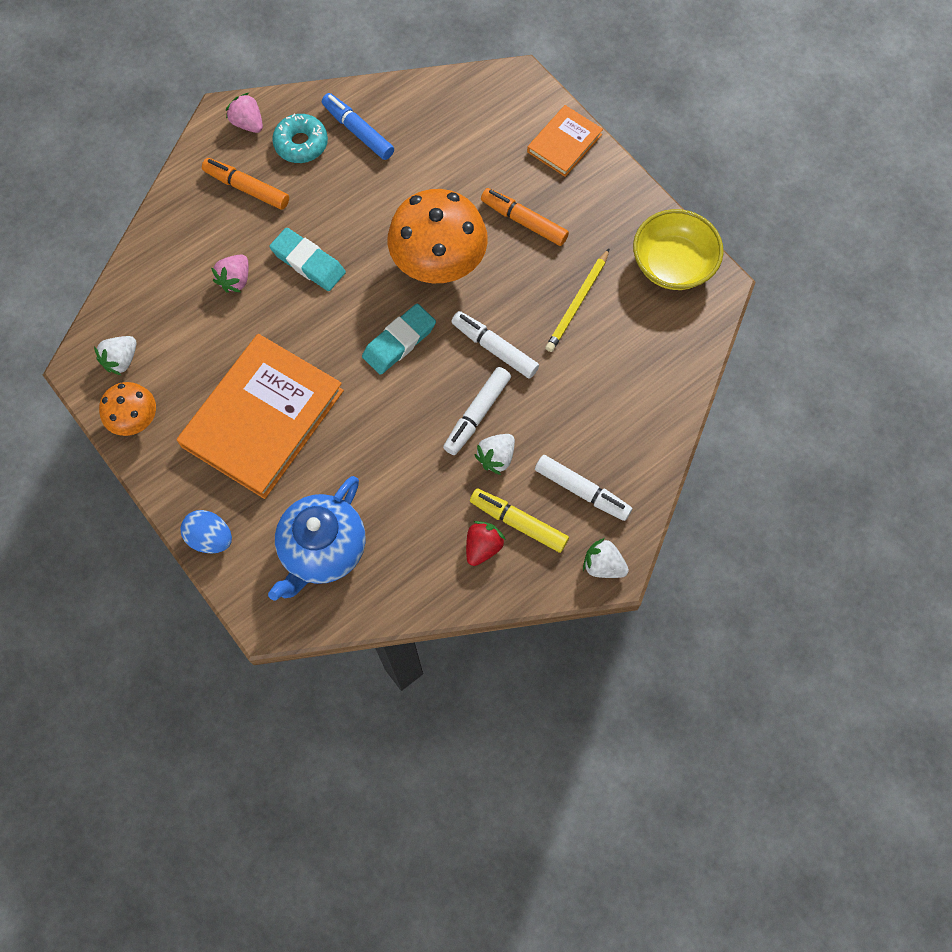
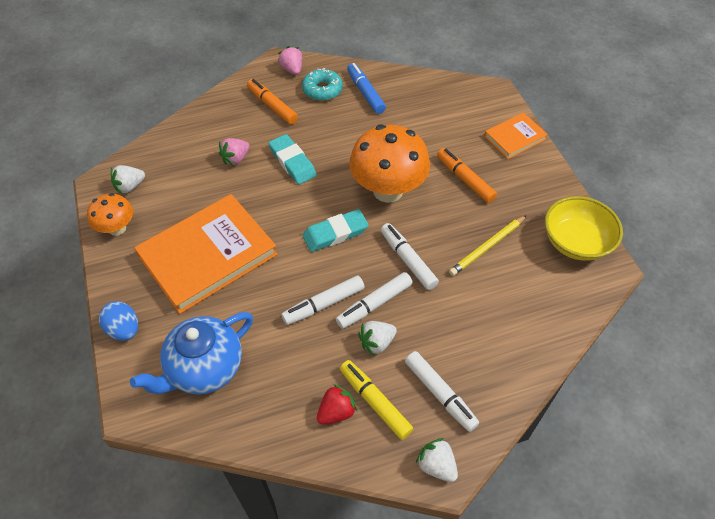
camera: 20 degrees right, 15 degrees down
(421, 433) = (323, 304): none -> white marker

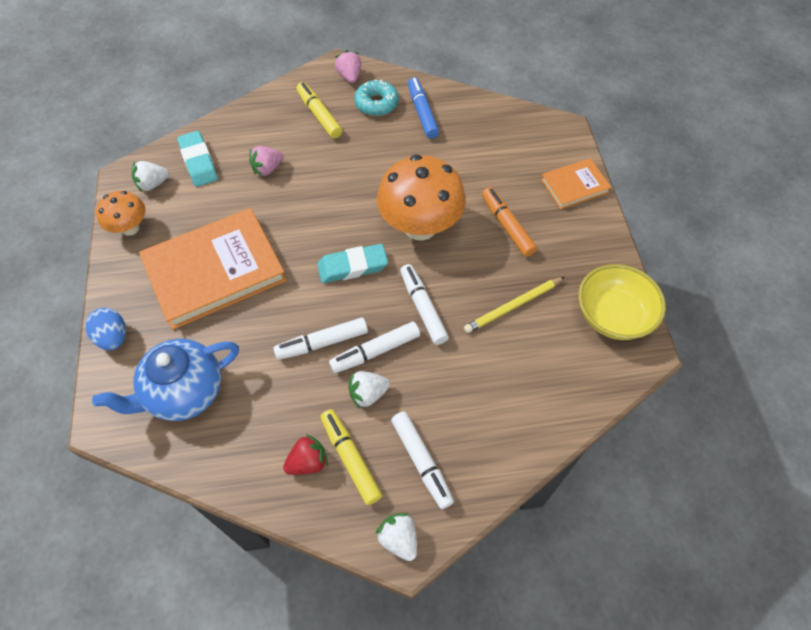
camera: 10 degrees right, 5 degrees up
(272, 106) = (319, 115): orange marker -> yellow marker
(292, 162) = (326, 181): turquoise eraser -> turquoise eraser (198, 162)

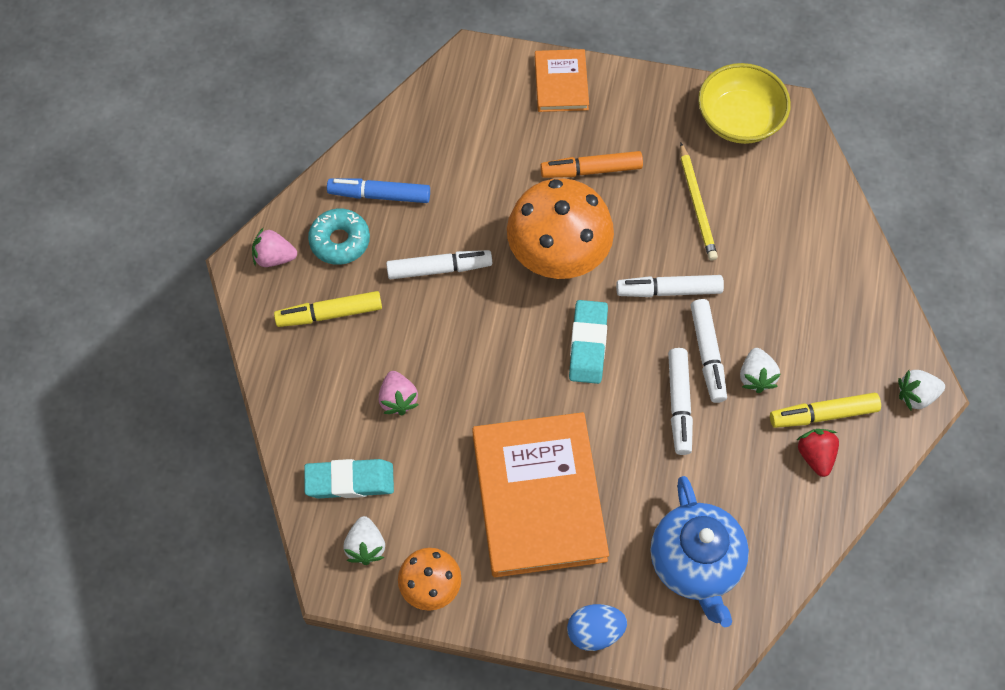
camera: 70 degrees left, 5 degrees up
(421, 461) = (845, 350): white marker -> white marker (439, 268)

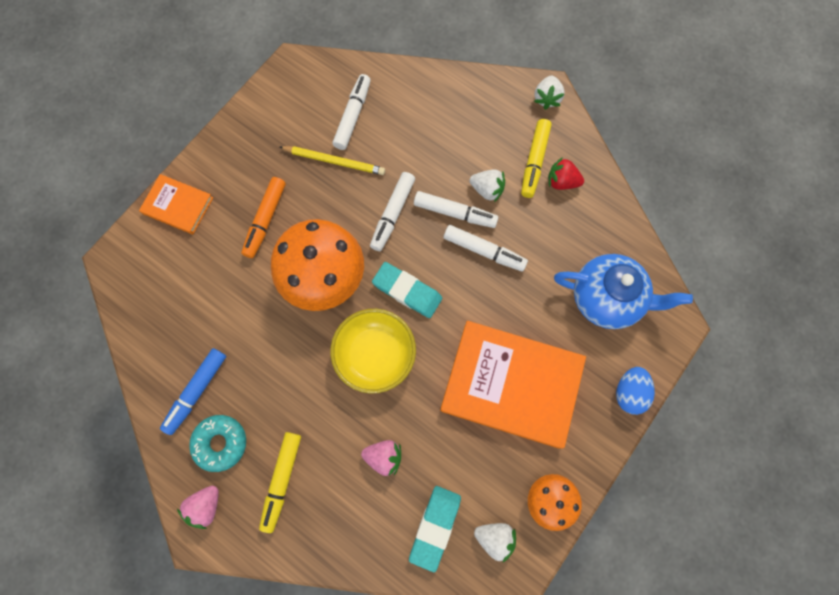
camera: 65 degrees left, 10 degrees up
(439, 268) = (288, 373): white marker -> white marker (353, 116)
(739, 120) = (282, 99): yellow bowl -> yellow bowl (375, 354)

